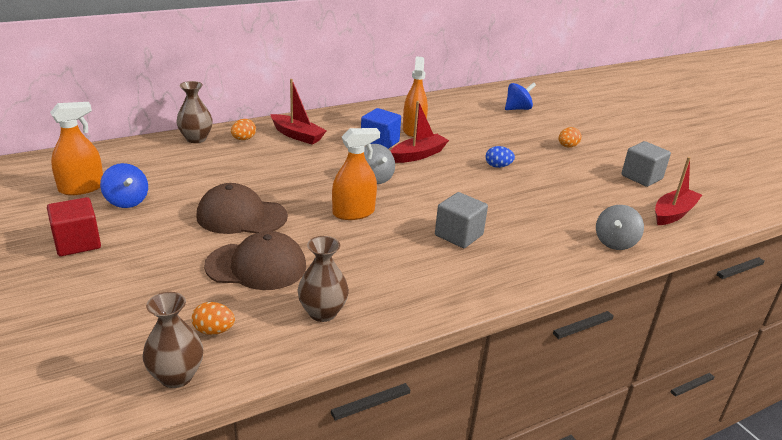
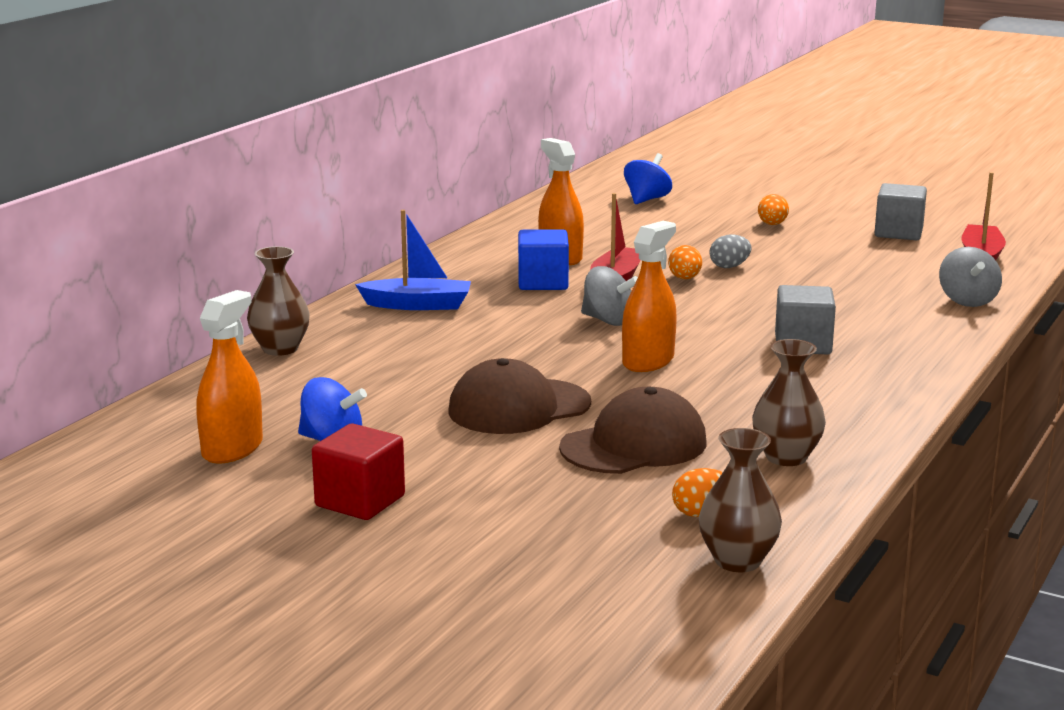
camera: 30 degrees left, 10 degrees down
(243, 139) = (351, 330): orange egg -> orange egg (684, 278)
(297, 135) = (418, 305): red boat -> blue boat
(498, 166) = (729, 267): blue egg -> grey egg

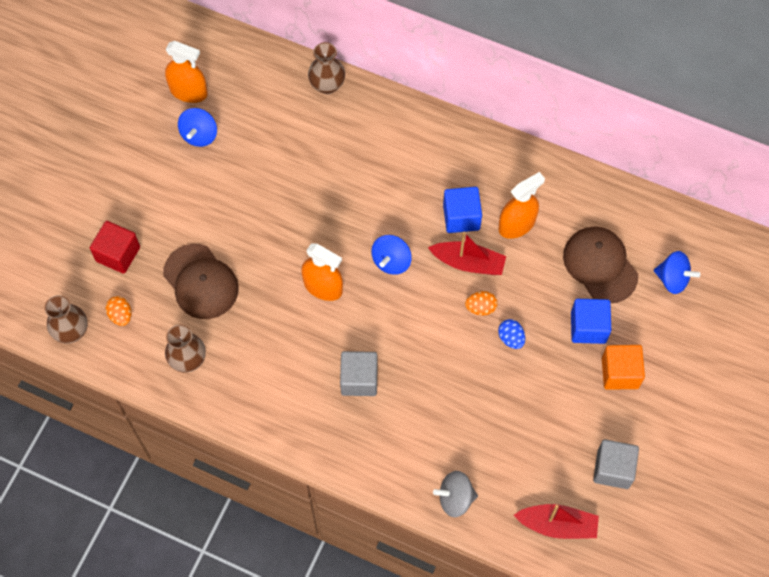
camera: 85 degrees right, 45 degrees up
(360, 501) = (131, 159): red cube -> red cube (118, 254)
(418, 305) = (409, 147): blue boat -> none
(519, 407) = (248, 220): brown cap -> brown cap (600, 265)
(608, 321) = (391, 261): grey spinning top -> blue spinning top
(711, 234) = (588, 327): none -> blue cube
(729, 267) = (511, 338): grey egg -> blue egg
(772, 224) = (620, 373): orange egg -> orange cube

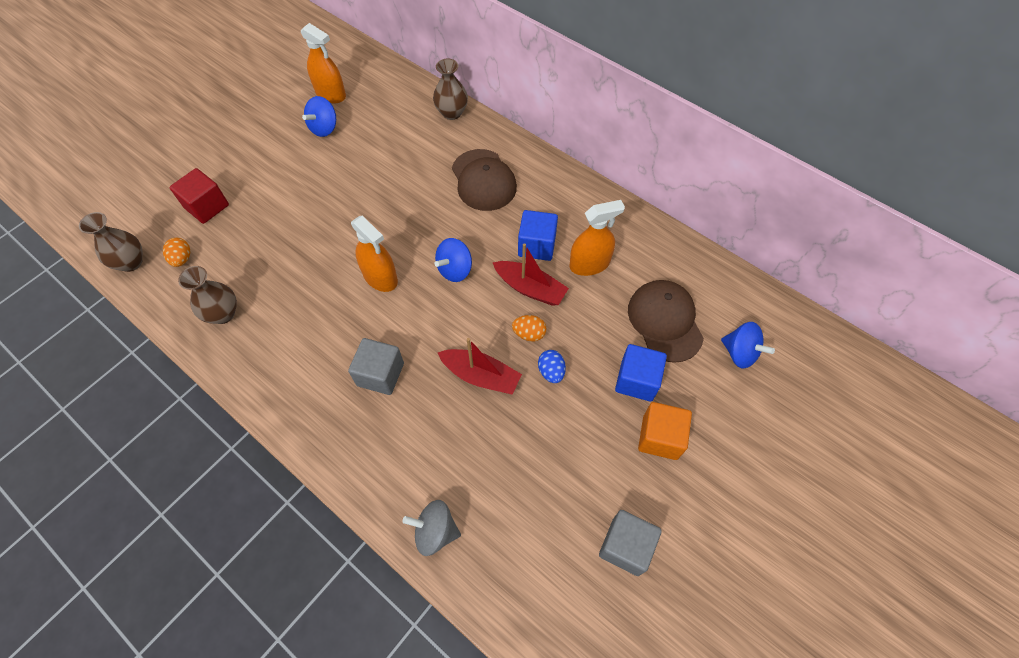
camera: 15 degrees right, 5 degrees down
(201, 282) = (268, 247): brown cap -> brown cap (483, 180)
(557, 525) = (542, 597): red boat -> red boat (481, 376)

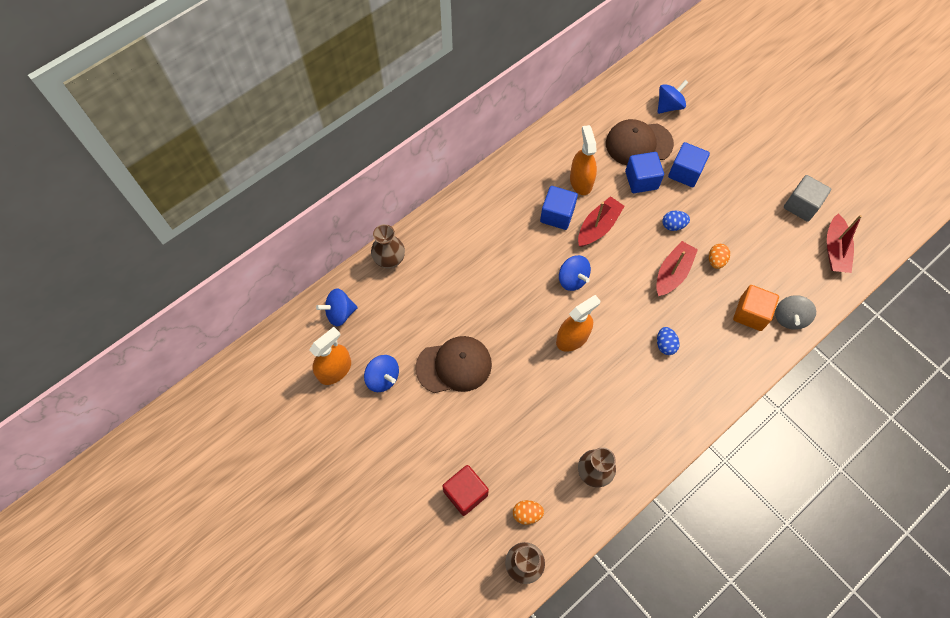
camera: 80 degrees left, 5 degrees up
(380, 374) = (665, 345): grey cube -> blue egg
(389, 88) = (340, 313): none -> blue spinning top
(483, 180) = (479, 244): brown cap -> brown cap (454, 366)
(529, 334) = (639, 234): orange egg -> orange egg (716, 260)
(558, 601) = (835, 250): none -> red boat
(610, 329) = (641, 180): none -> blue cube
(660, 437) = (728, 169): orange cube -> orange cube (750, 313)

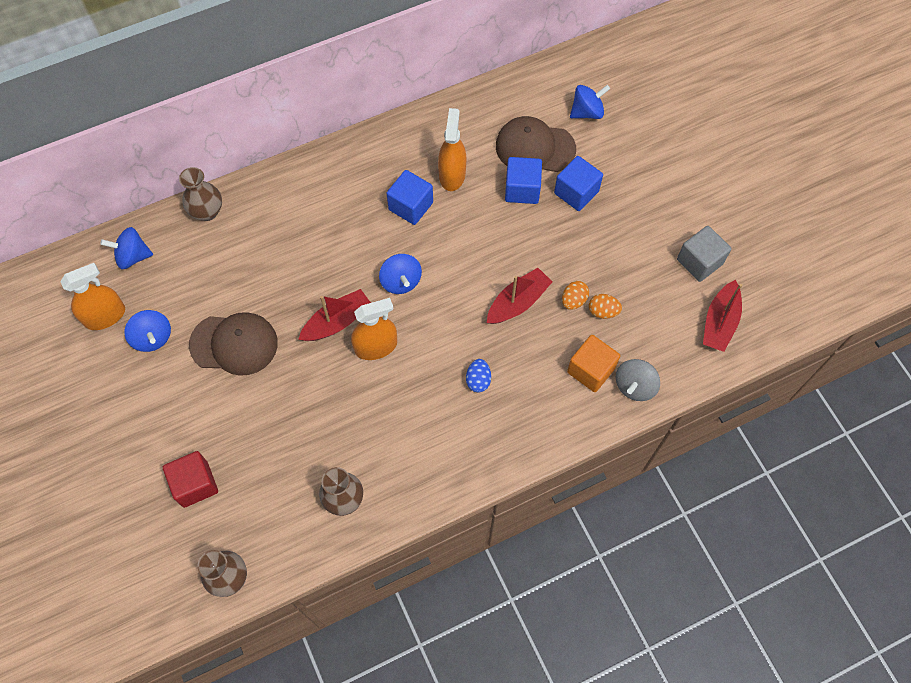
camera: 15 degrees right, 0 degrees up
(527, 514) = (253, 524): orange egg -> orange egg (603, 311)
(598, 226) = (452, 230): red boat -> red boat (337, 322)
(673, 225) = (539, 249): blue egg -> none

